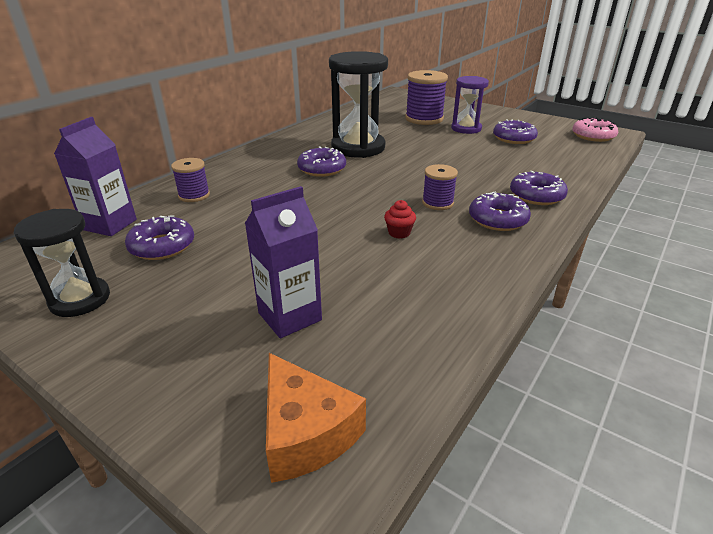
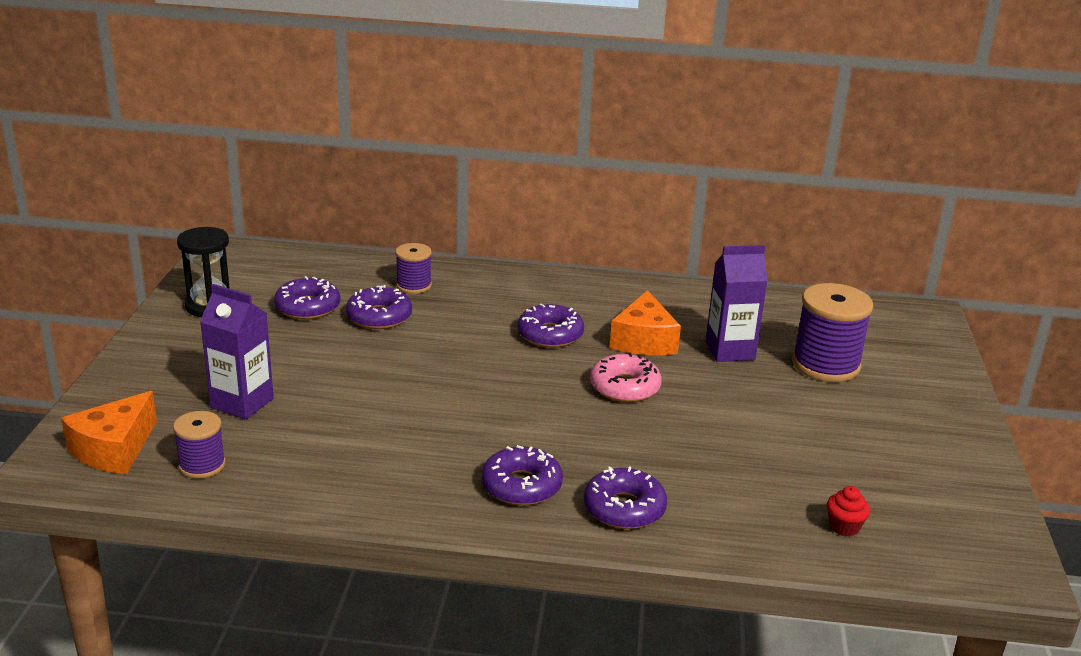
camera: 60 degrees right, 5 degrees down
(110, 225) = (325, 270): purple carton -> purple carton (730, 350)
(358, 148) = (644, 340): black hourglass -> orange cheese
(399, 233) = (431, 424): red cupcake -> red cupcake (844, 527)
(437, 203) = (529, 434): purple spool -> purple spool (202, 465)
(466, 129) = (828, 410): purple hourglass -> none
(514, 138) = (838, 461): purple donut -> purple donut (379, 317)
(593, 136) = (958, 545): pink donut -> pink donut (624, 387)

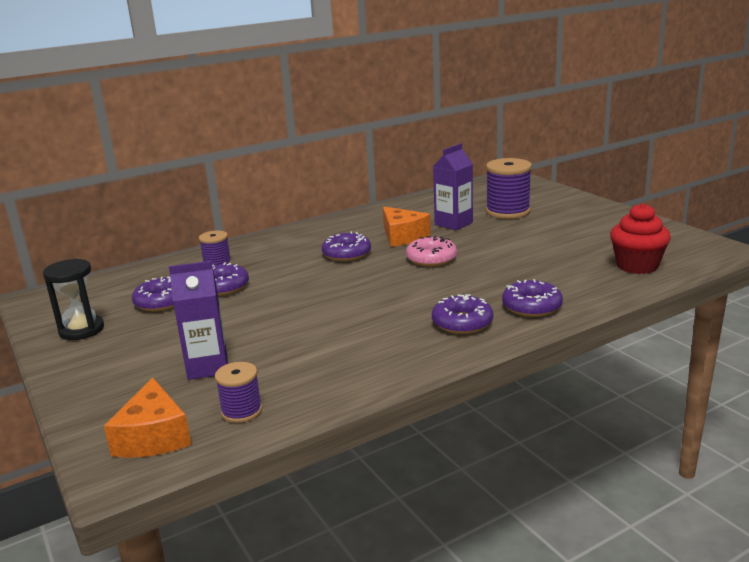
camera: 35 degrees left, 5 degrees down
(844, 527) = (637, 266): red cupcake -> red cupcake, size x2.06

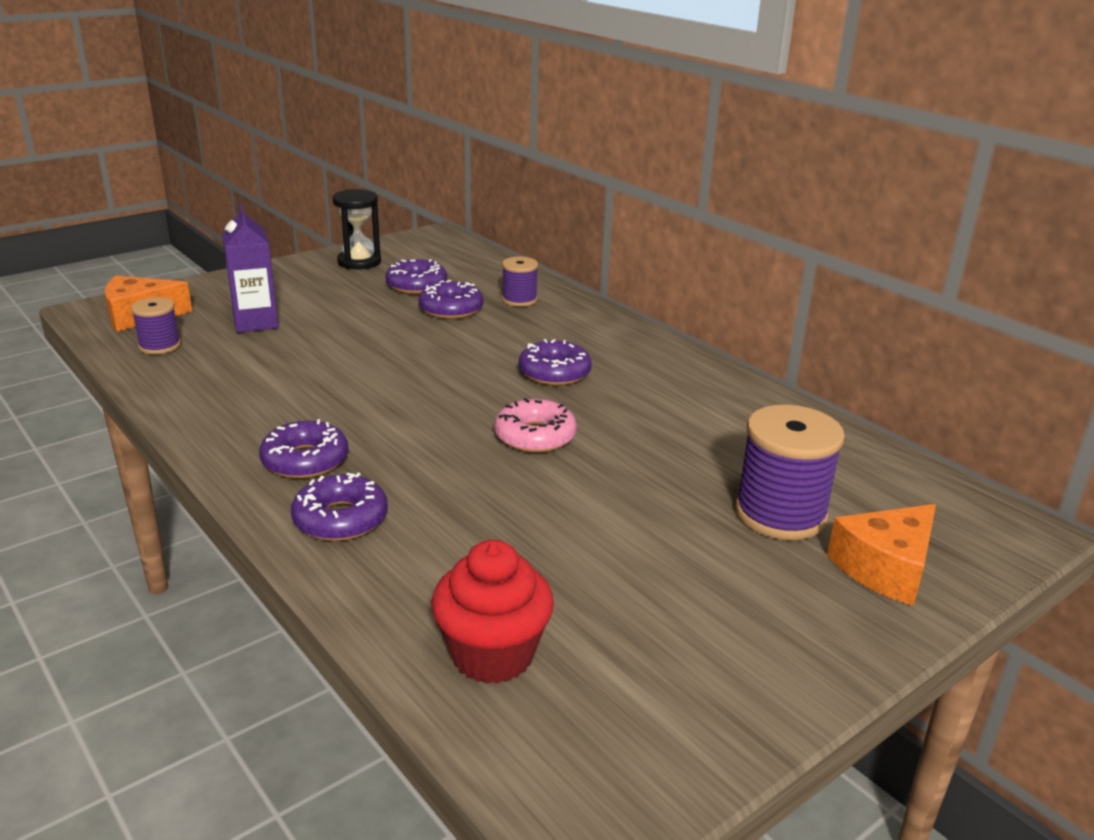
camera: 80 degrees right, 5 degrees up
(402, 236) = (628, 411): orange cheese -> orange cheese (885, 568)
(453, 223) = (697, 455): purple carton -> none

